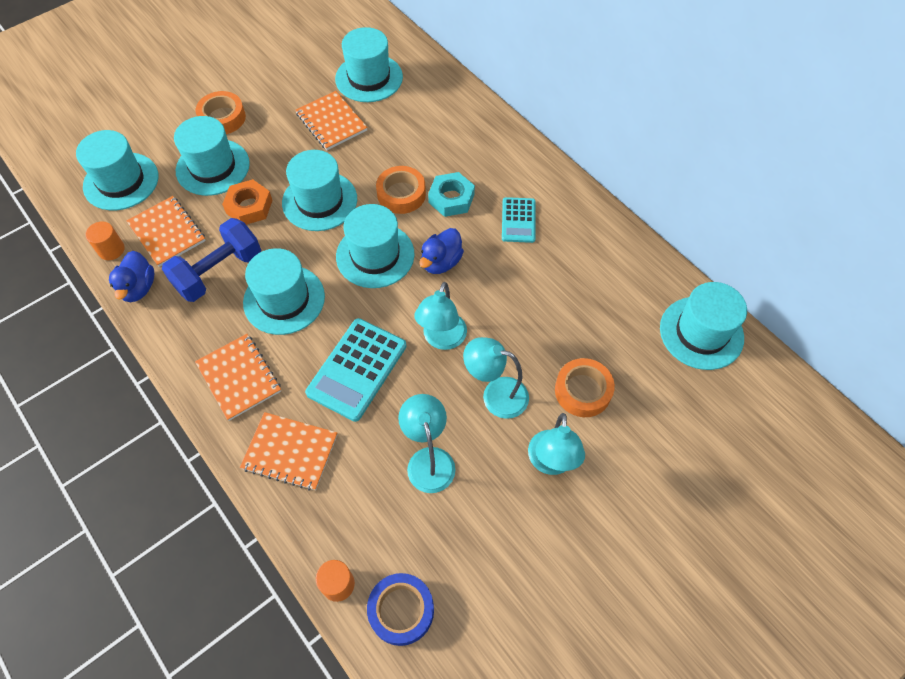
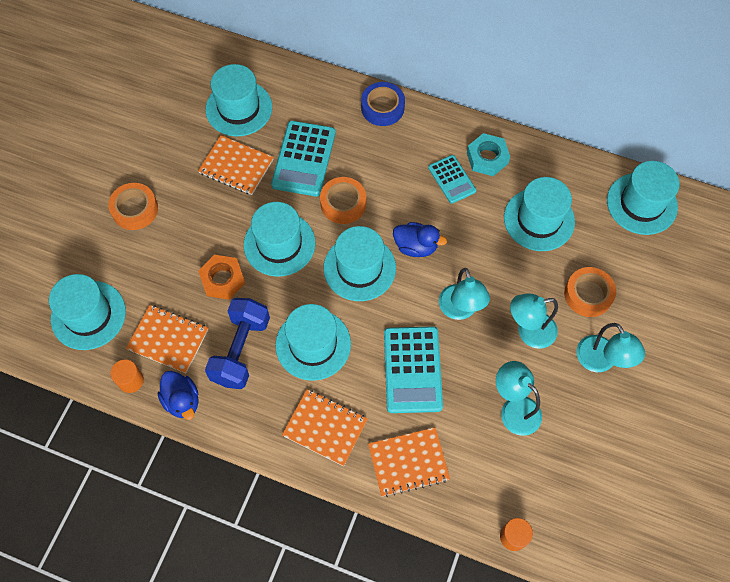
camera: 30 degrees left, 5 degrees up
(213, 167) = (162, 260): turquoise hat -> turquoise hat (539, 219)
(394, 142) = (304, 159): none -> turquoise calculator
(401, 610) = (569, 527): blue tape -> blue tape (382, 107)
(441, 262) = (416, 246): blue duck -> blue duck turned 75 degrees counterclockwise
(451, 198) = (386, 187): turquoise nut -> turquoise nut (487, 158)

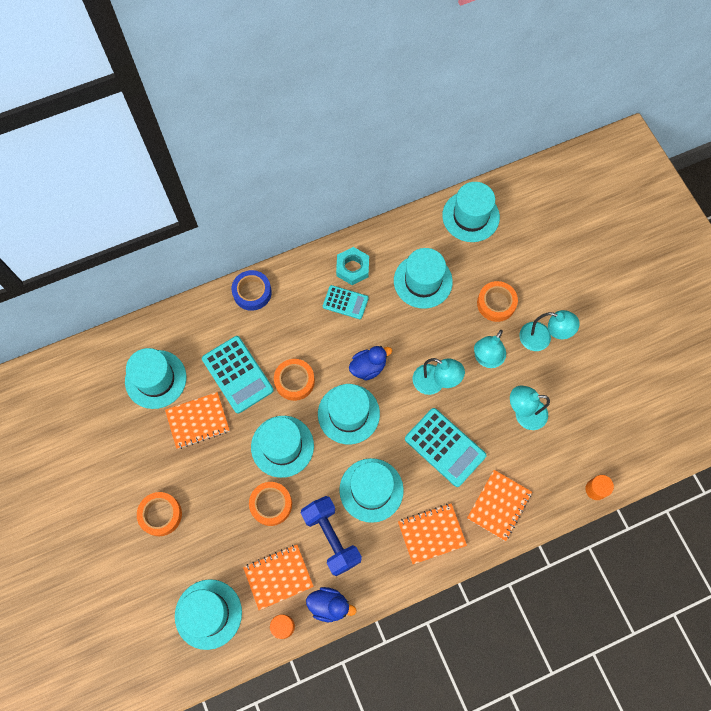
camera: 45 degrees left, 5 degrees up
(222, 279) = (271, 504): orange nut -> orange tape

